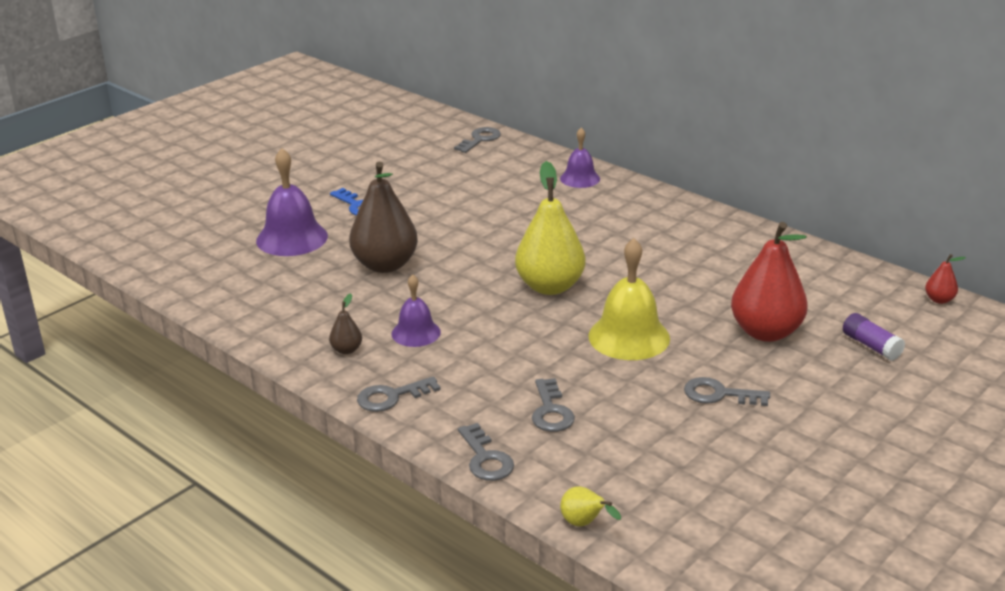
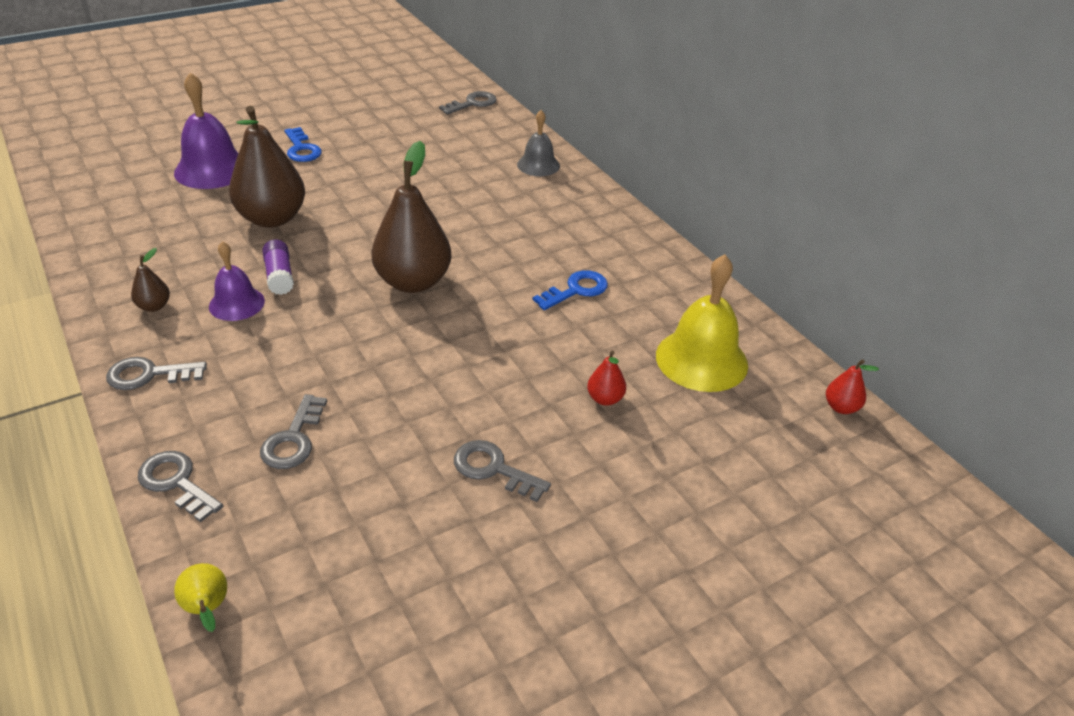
camera: 15 degrees right, 10 degrees up
(486, 458) = (176, 482): grey key -> grey key turned 135 degrees clockwise
(550, 286) = (413, 282): yellow pear -> brown pear
(580, 178) = (538, 165): purple bell -> grey bell
(629, 337) = (449, 365): yellow bell -> yellow bell (701, 360)
(686, 265) = (576, 290): none -> blue key
(766, 332) = (605, 399): red pear -> red pear, size x0.43
(871, 346) = (717, 450): purple glue stick -> purple glue stick (279, 276)

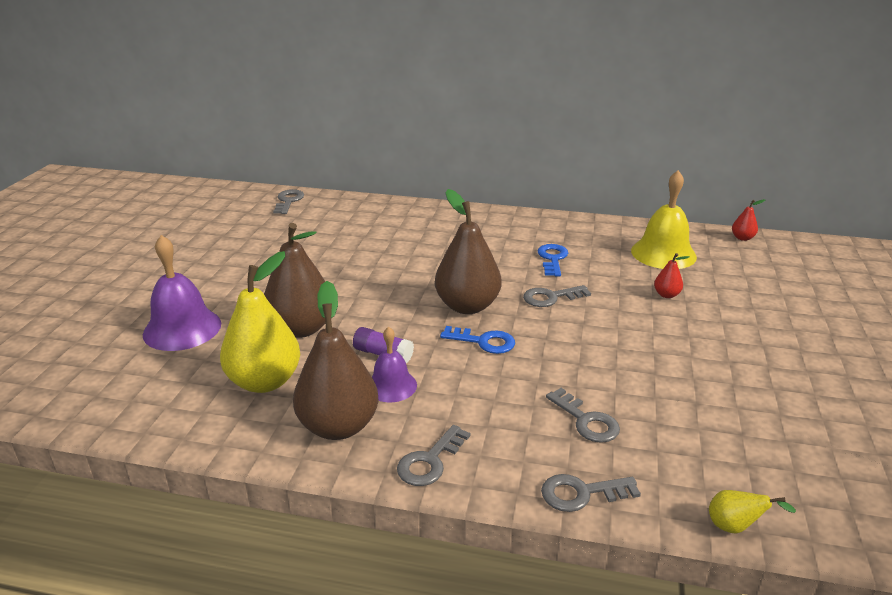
camera: 45 degrees left, 10 degrees down
(154, 306) = (338, 426): brown pear -> brown pear, size x2.30
(180, 242) = (265, 381): none -> yellow pear
(301, 149) = (226, 281): blue key -> blue key (484, 341)
(493, 469) = (694, 357): grey key -> grey key (551, 297)
(538, 165) = (401, 213): grey bell -> none

